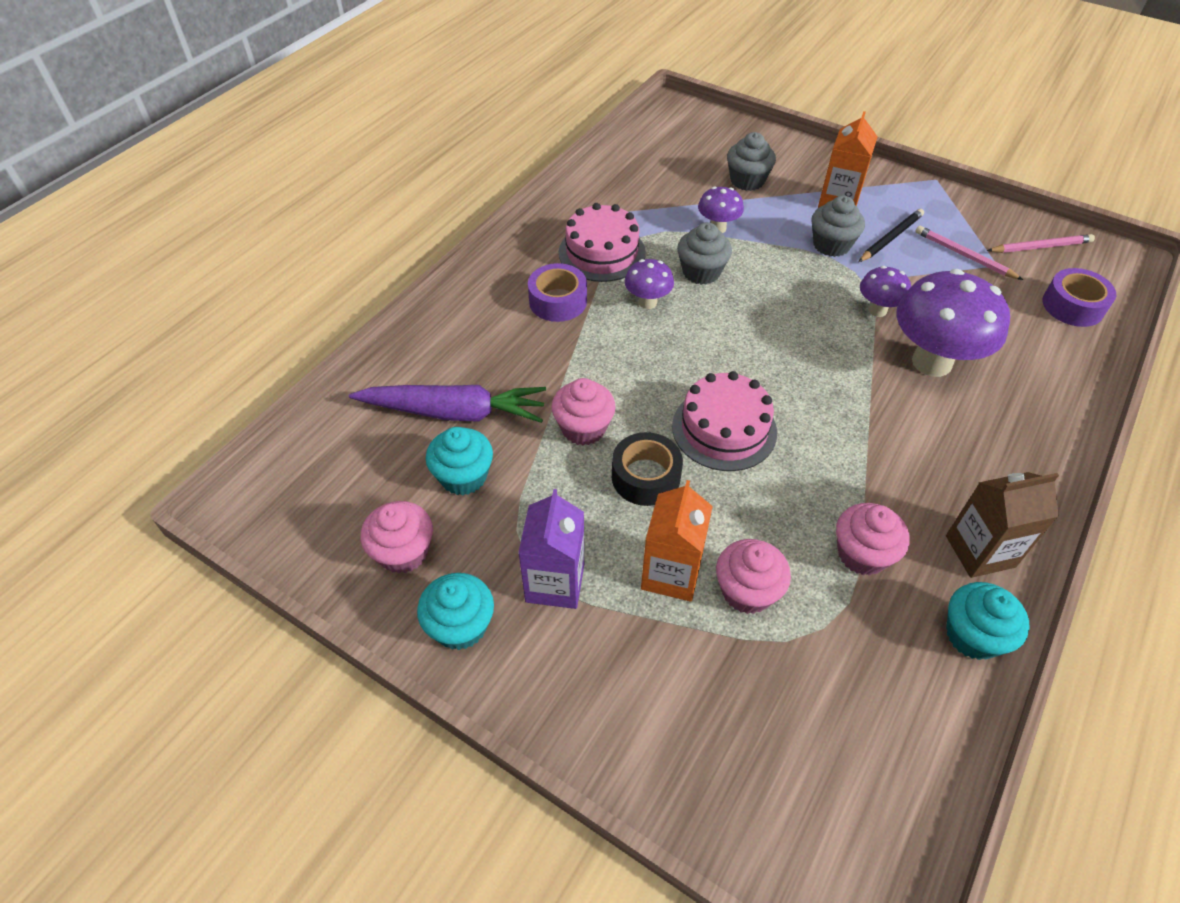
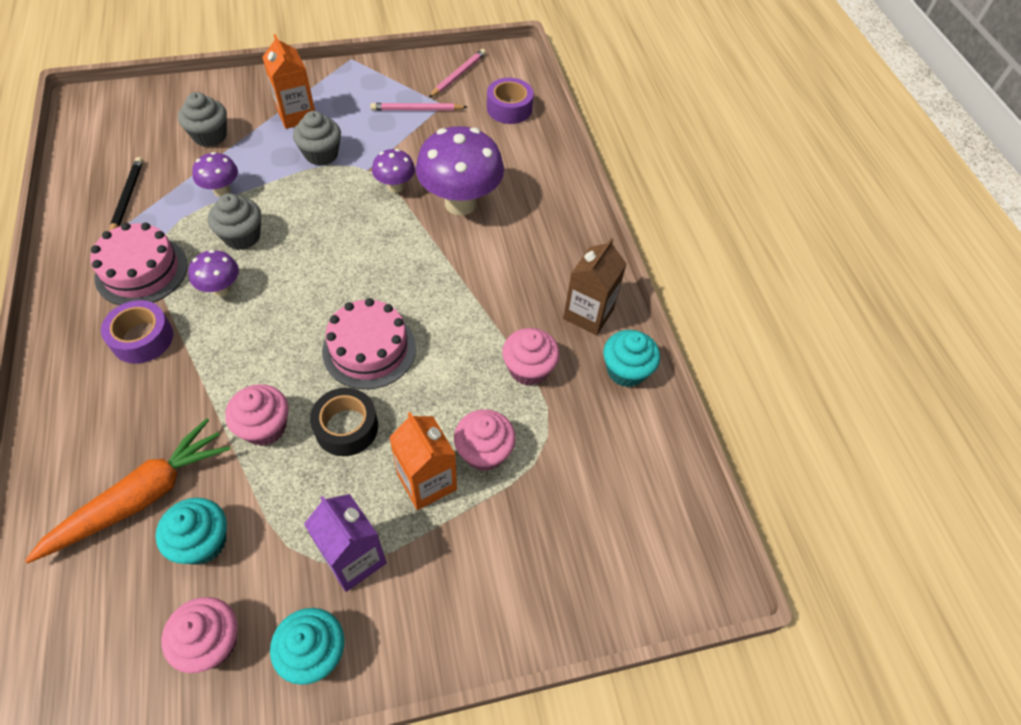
camera: 50 degrees left, 5 degrees up
(454, 412) = (141, 497): purple carrot -> orange carrot
(890, 238) = (358, 124): black pencil -> black pencil (127, 198)

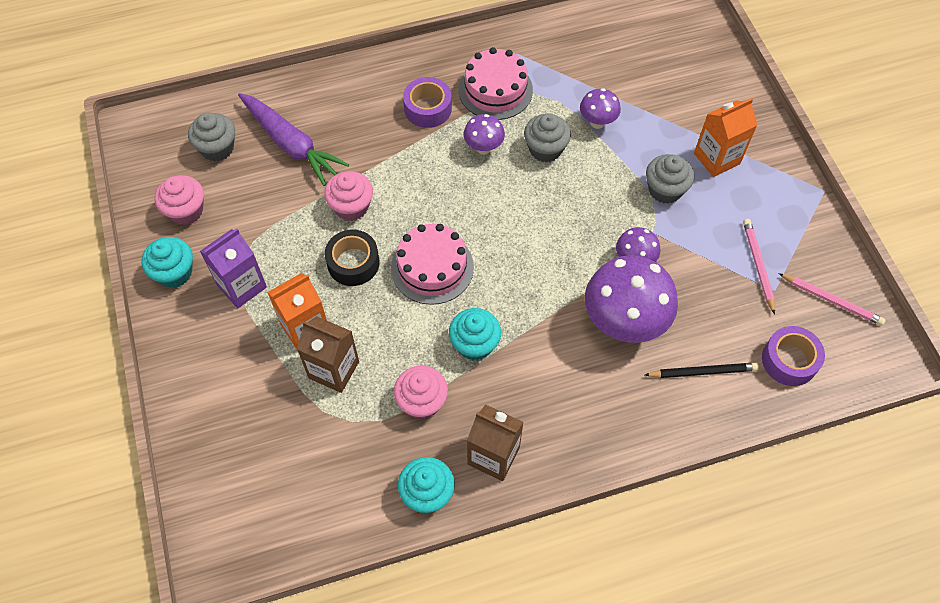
camera: 90 degrees right, 5 degrees up
(127, 198) = (575, 58): black pencil -> black pencil (702, 372)
(141, 497) = (291, 144): orange carrot -> purple carrot
(203, 542) = (257, 189): turquoise cupcake -> turquoise cupcake (474, 344)
(210, 136) = (667, 96): grey cupcake -> grey cupcake (217, 148)
(484, 452) = (334, 370): pink cupcake -> brown carton

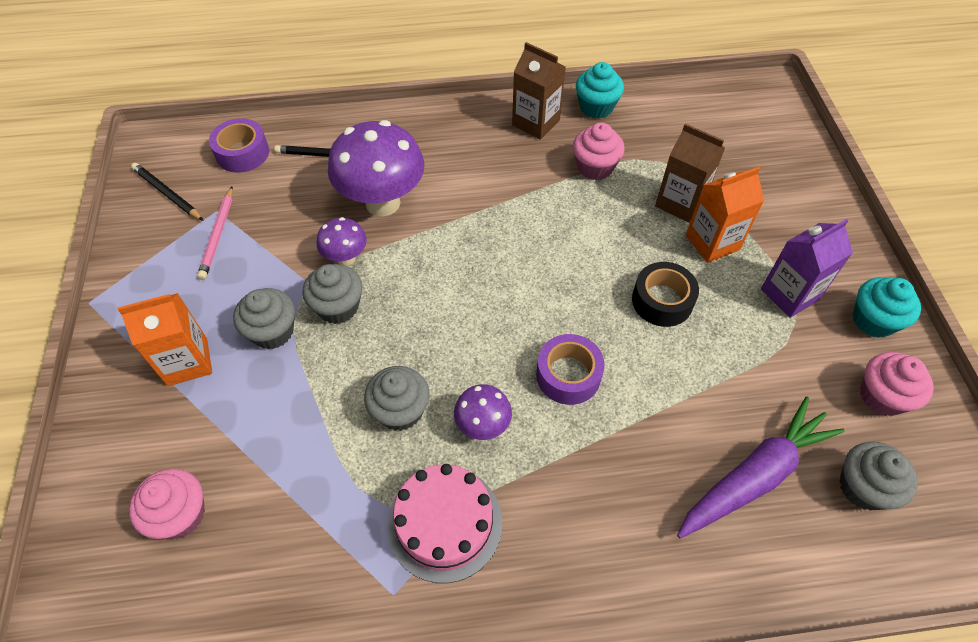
camera: 170 degrees left, 5 degrees down
(291, 144) = (754, 476): purple carrot -> purple carrot turned 90 degrees clockwise
(351, 207) = (665, 369): pink cupcake -> pink cupcake (180, 514)
(428, 108) = (552, 505): purple tape -> purple tape (568, 375)
(432, 267) = (571, 283): pink cake -> none
(474, 344) = (537, 205): turquoise cupcake -> none
(597, 122) = (315, 440): purple mushroom -> none
(622, 217) = (338, 307): none -> grey cupcake
(831, 300) = (167, 194): pink pencil -> black pencil

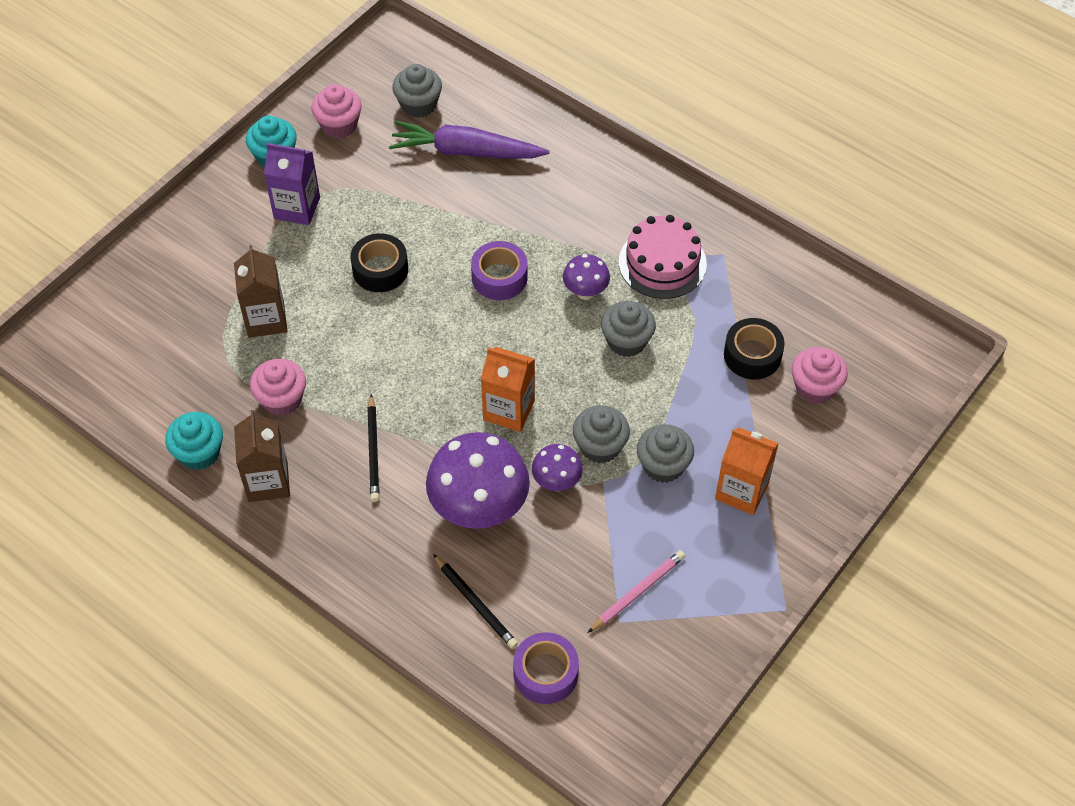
camera: 135 degrees left, 0 degrees up
(167, 194) = (648, 679): black pencil -> black pencil (373, 451)
(270, 497) = (752, 355): none -> black tape
(712, 242) = (290, 276): orange carton -> orange carton (509, 410)

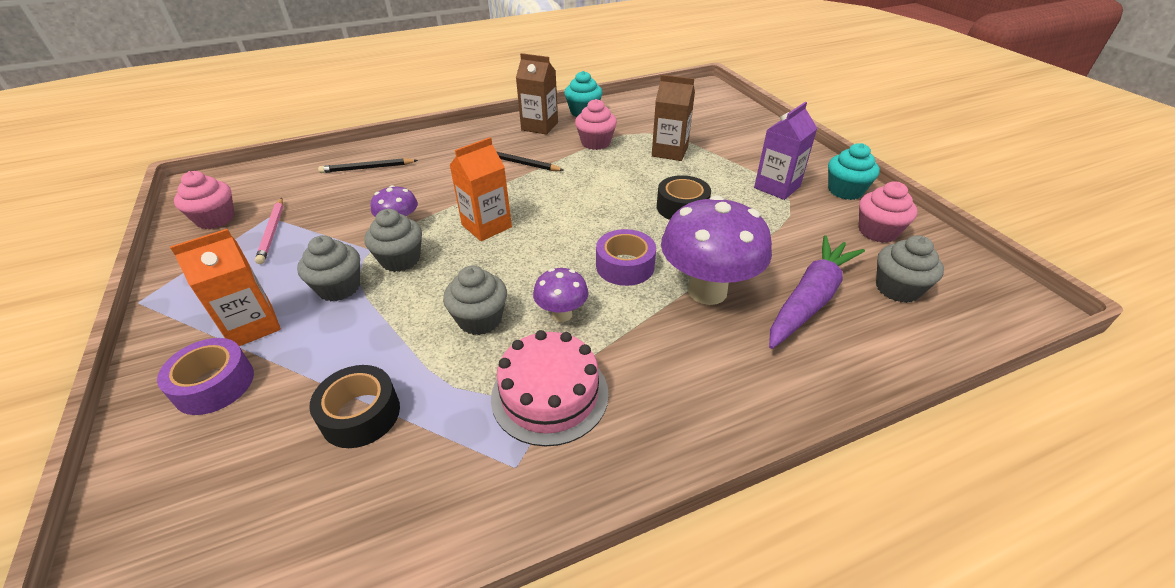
camera: 120 degrees right, 15 degrees down
(479, 510) = (425, 188): purple mushroom -> purple mushroom (707, 291)
(545, 673) = (288, 178): purple tape -> purple tape (214, 384)
(815, 387) = (259, 453): pink cupcake -> pink cupcake (216, 219)

